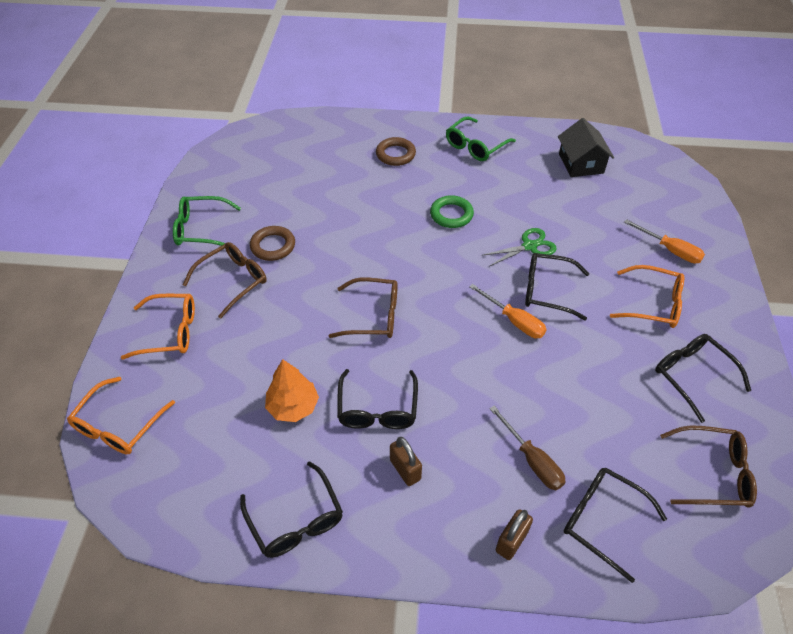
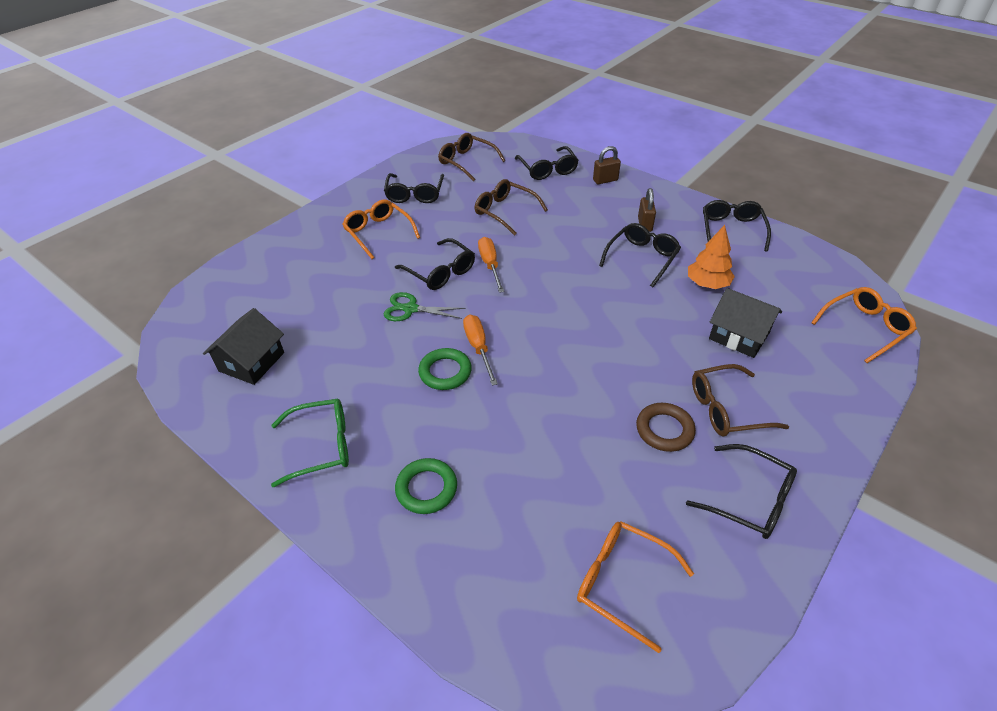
camera: 145 degrees left, 5 degrees down
(170, 332) = (809, 385): orange glasses -> orange glasses (622, 582)
(201, 229) = (749, 499): green glasses -> black glasses
(241, 355) = (739, 335): none -> black house
(373, 316) = (601, 316): brown glasses -> brown glasses (505, 212)
(395, 154) = (426, 488): brown ring -> green ring
(532, 460) = (560, 200): brown screwdriver -> none
(670, 250) = (309, 256): orange screwdriver -> orange screwdriver (478, 348)

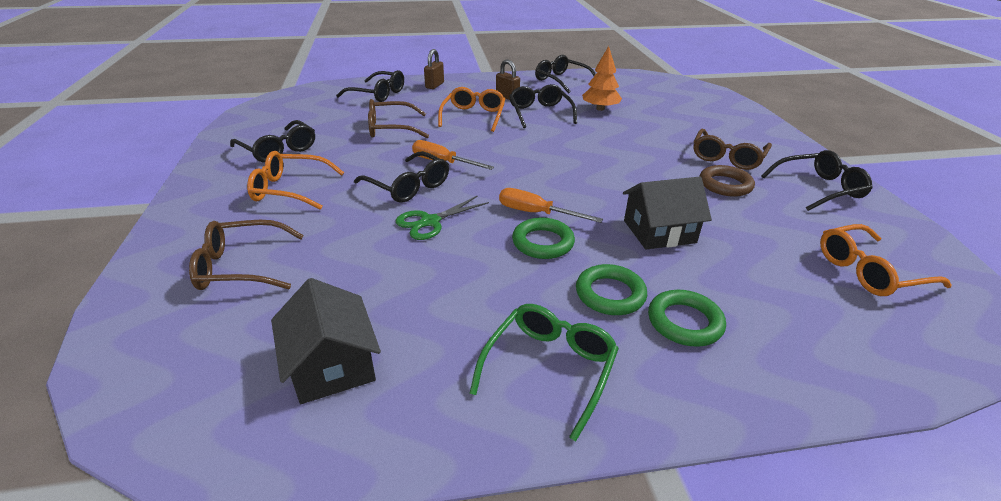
camera: 50 degrees left, 10 degrees down
(420, 436) = (610, 294): none -> green ring
(440, 272) = (408, 186): black glasses -> black glasses turned 45 degrees clockwise
(467, 162) = (293, 113): brown glasses -> brown glasses (241, 266)
(739, 335) = (663, 123): black house -> black house (659, 231)
(864, 328) = (703, 94): orange glasses -> orange glasses (473, 116)

